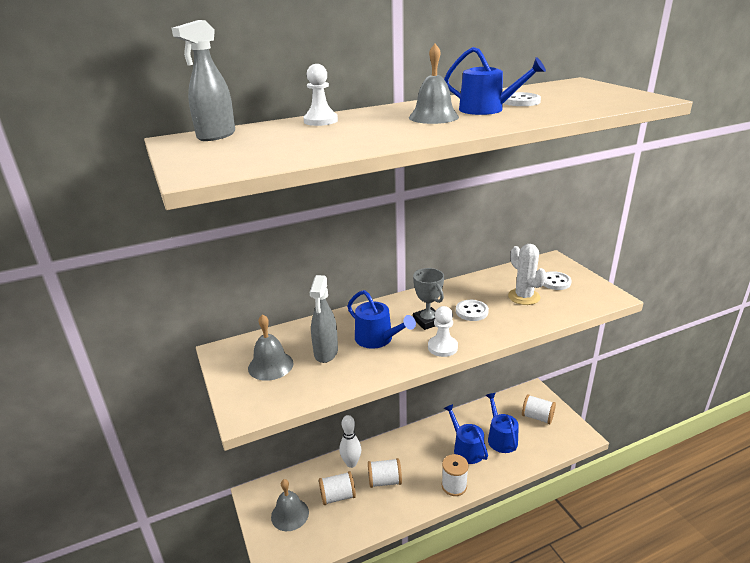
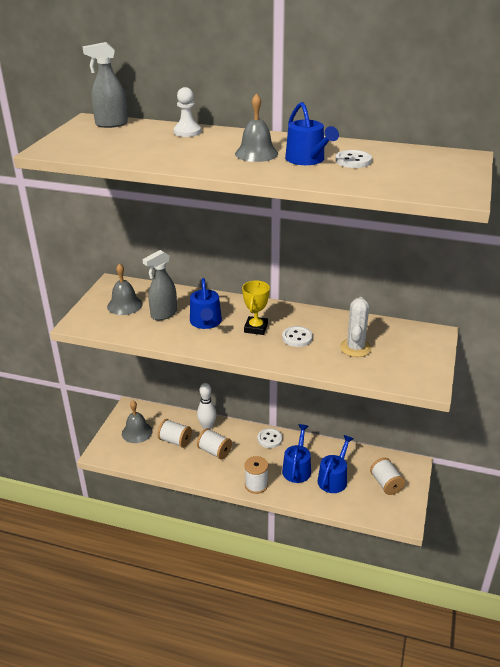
camera: 40 degrees right, 5 degrees up
(428, 321) = (256, 328): grey trophy -> yellow trophy
(442, 347) = (236, 349): white pawn -> none
(555, 282) = (403, 350): white button -> white button (270, 439)

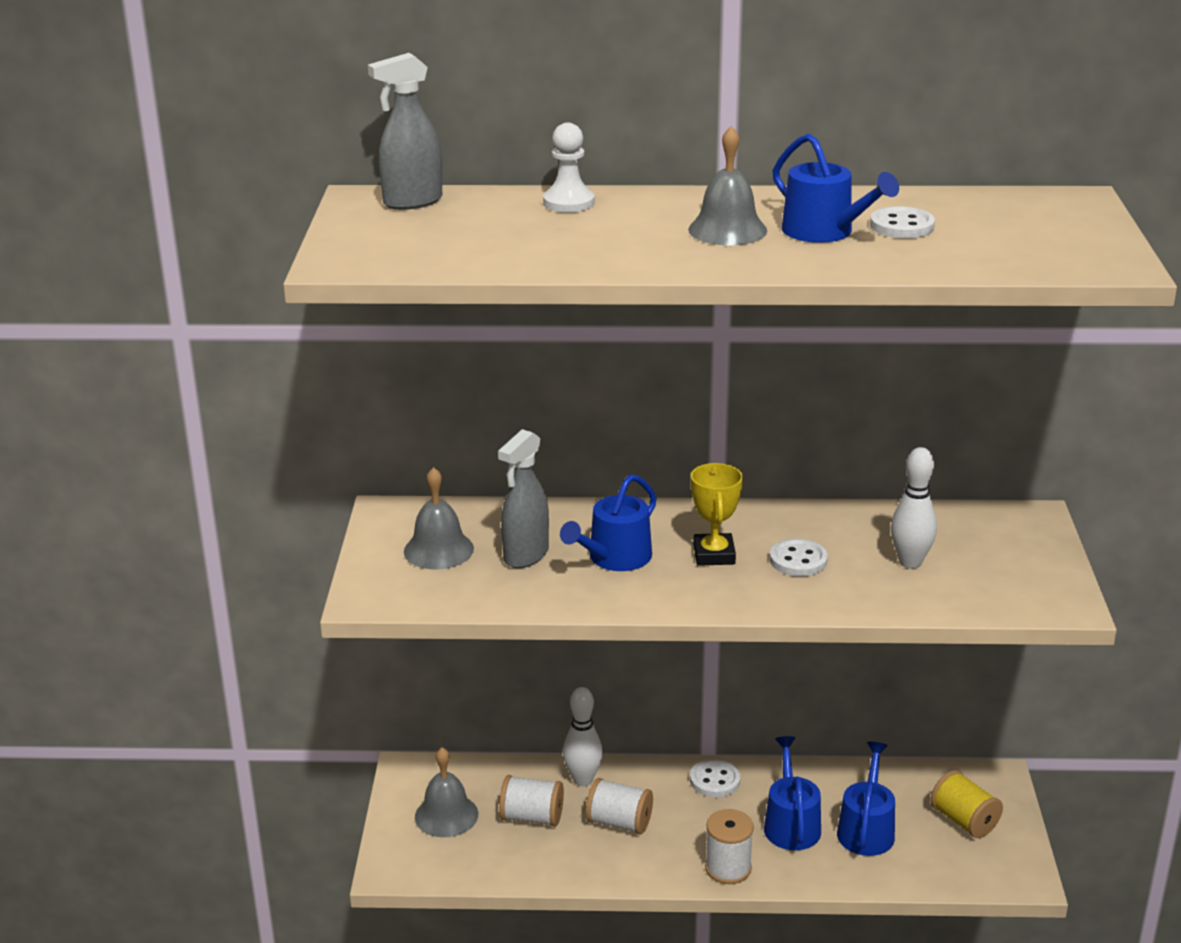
camera: 15 degrees left, 5 degrees down
(206, 322) = (615, 558): blue watering can -> blue watering can turned 60 degrees clockwise
(355, 348) = (910, 562): white cactus -> white bowling pin
(386, 484) = (964, 820): white spool -> yellow spool

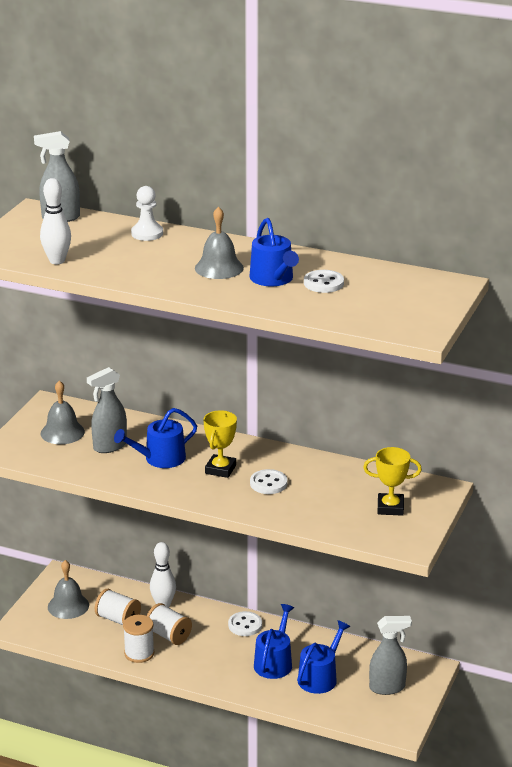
camera: 20 degrees right, 0 degrees up
(728, 868) = (217, 677): white spool -> white spool (139, 653)
(910, 562) = (336, 499): white bowling pin -> white bowling pin (57, 261)
(964, 820) = (387, 687): yellow spool -> grey spray bottle
(992, 558) = (390, 508): none -> yellow trophy

